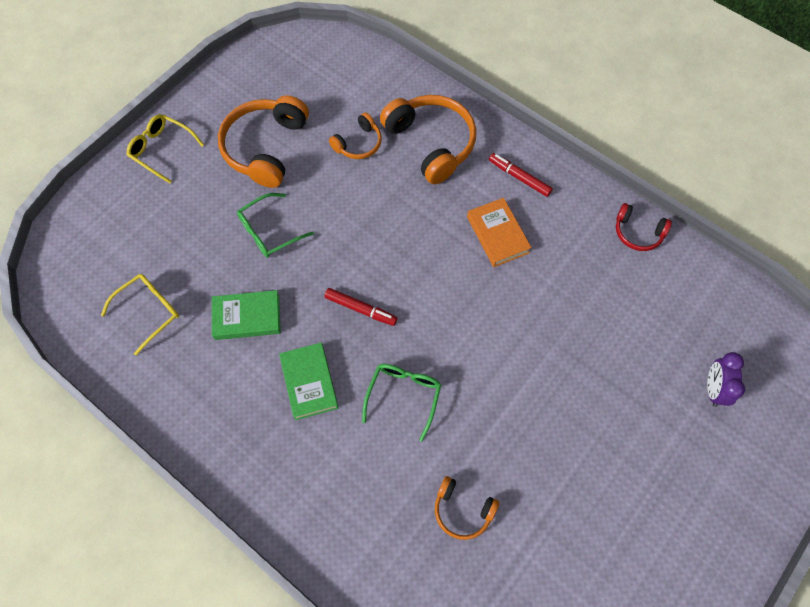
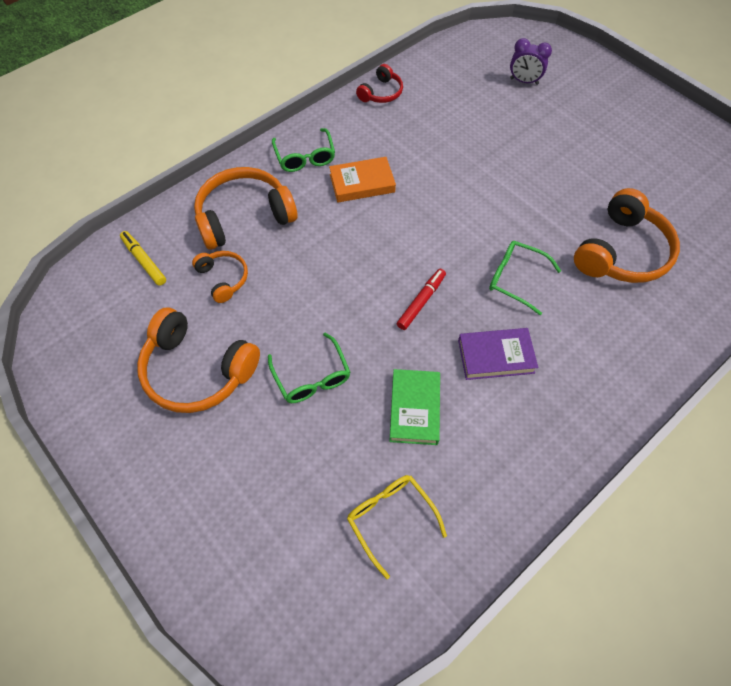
camera: 80 degrees left, 5 degrees down
(162, 150) = (159, 493): yellow glasses -> none
(309, 382) = (495, 356): green book -> purple book
(366, 82) = (144, 261): none -> yellow marker
(462, 510) = (621, 252): orange headphones -> orange headphones, size x1.87
(519, 177) = (305, 157): red marker -> green glasses

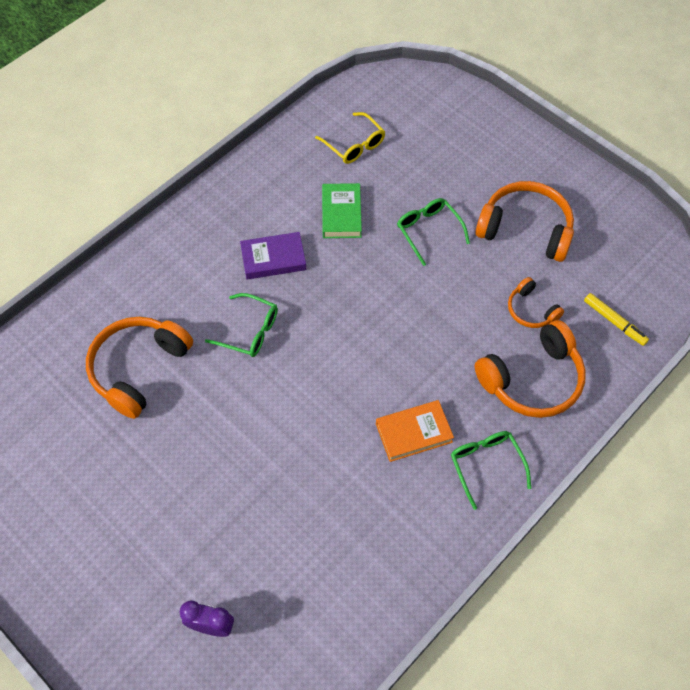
camera: 175 degrees right, 0 degrees up
(381, 93) = (408, 584): red headphones -> none
(421, 302) = (340, 302): red marker -> none

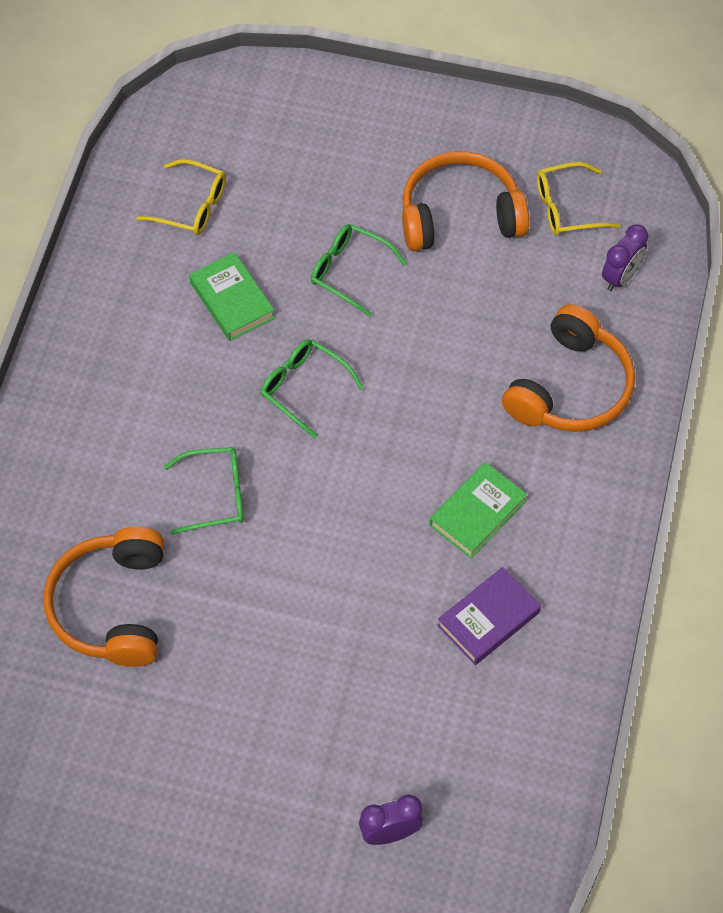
camera: 30 degrees left, 0 degrees up
(273, 258) = (185, 395): purple book -> purple book (488, 619)
(413, 433) = (477, 513): orange book -> green book
(486, 465) = (576, 507): green glasses -> green glasses (303, 388)
(531, 310) = (522, 308): orange headphones -> none
(603, 258) = (567, 208): none -> yellow glasses
(614, 322) = (621, 277): yellow marker -> purple clock

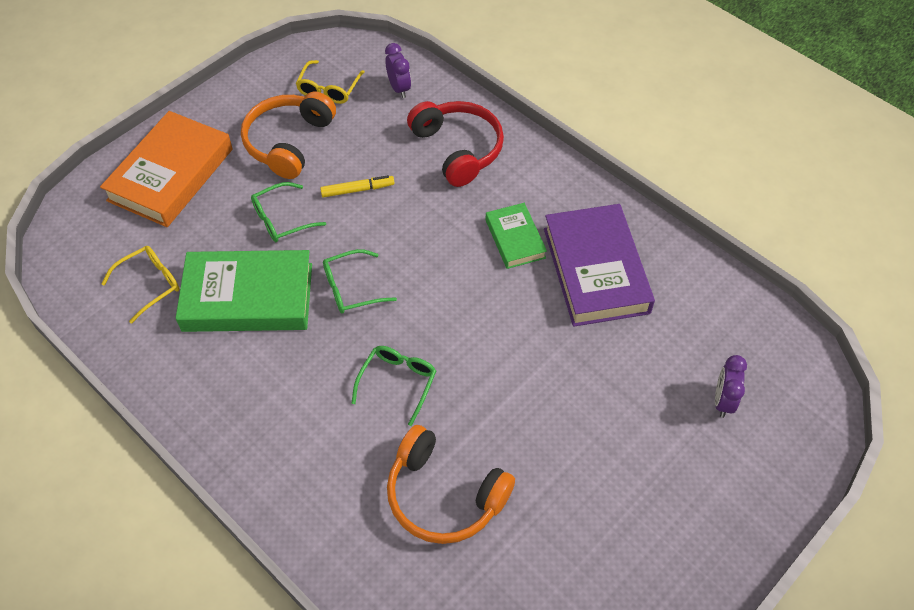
camera: 60 degrees left, 5 degrees down
(232, 300) = (248, 297): green book -> green book, size x1.85
(339, 135) = (171, 175): none -> orange book
(439, 320) = (357, 190): none -> yellow marker
(488, 619) = (595, 270): purple book -> purple book, size x1.85
(570, 387) = (458, 149): orange headphones -> red headphones

